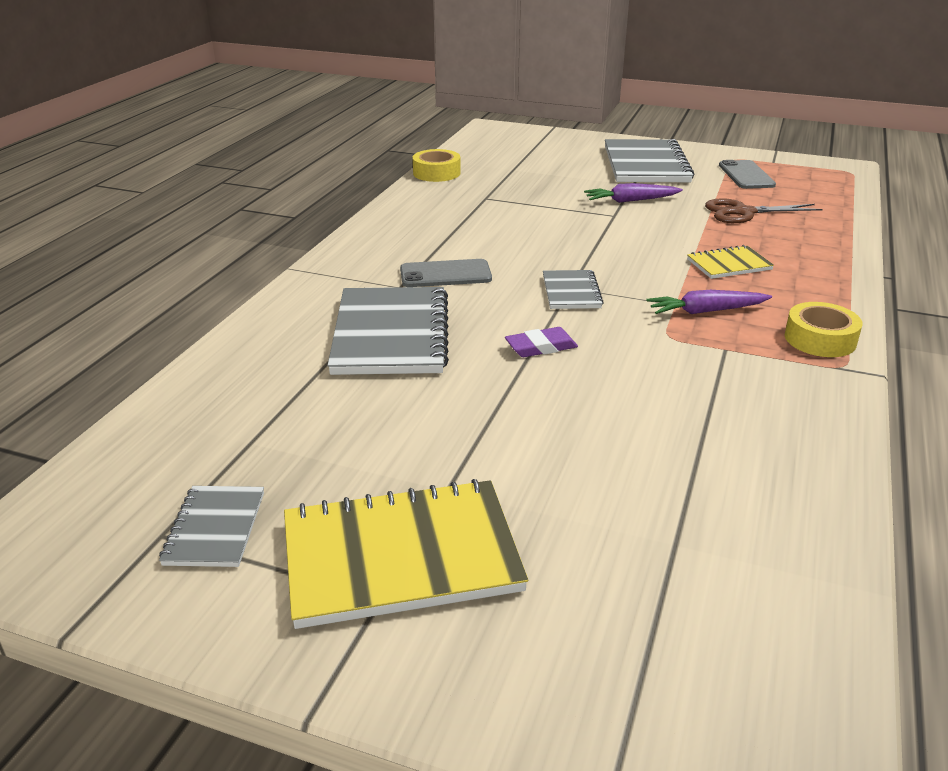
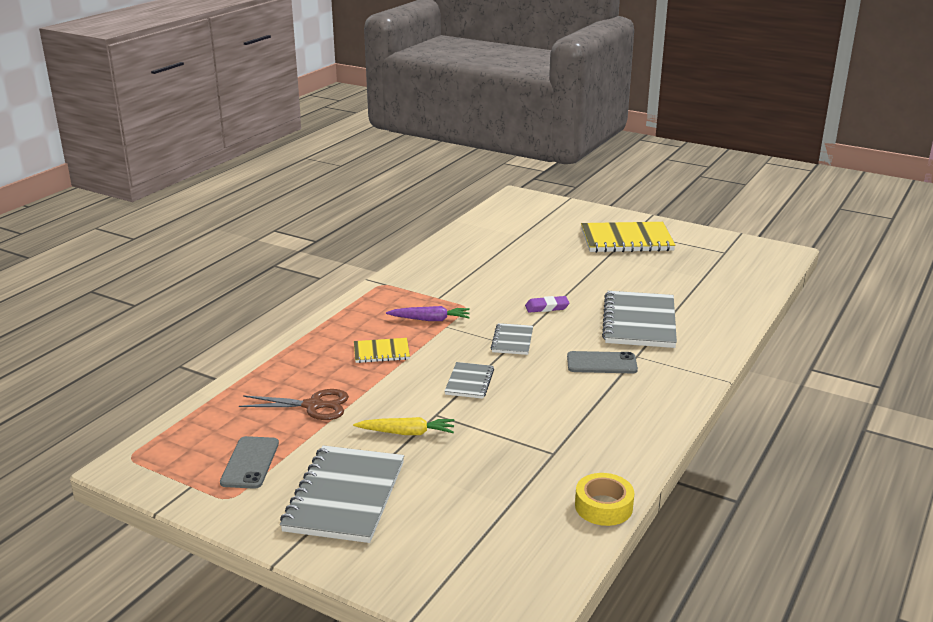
camera: 170 degrees left, 5 degrees down
(215, 528) = (703, 252): grey notebook -> grey notebook (469, 382)
(630, 201) = (407, 433): purple carrot -> yellow carrot
(820, 339) = (378, 298): yellow tape -> none

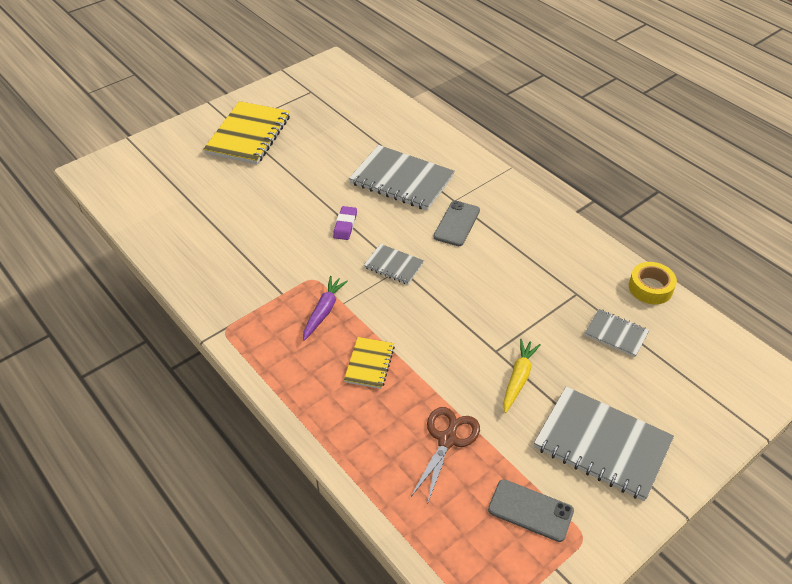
camera: 70 degrees left, 20 degrees up
(469, 382) = (451, 314): grey notebook -> grey notebook (616, 334)

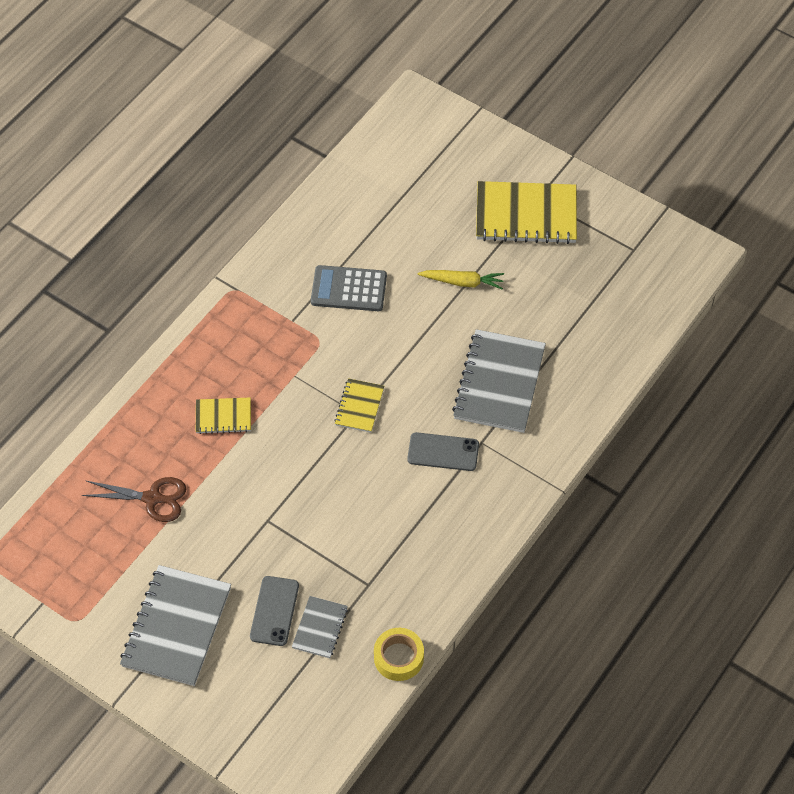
camera: 75 degrees right, 10 degrees up
(266, 249) = (349, 289): none -> grey calculator
(324, 311) = (279, 362): purple carrot -> none
(345, 225) = (406, 348): purple eraser -> none
(393, 265) = (359, 406): grey notebook -> yellow notebook
(518, 378) = (238, 546): yellow carrot -> yellow carrot (462, 282)
(530, 510) = (94, 576): grey phone -> grey phone (274, 611)

